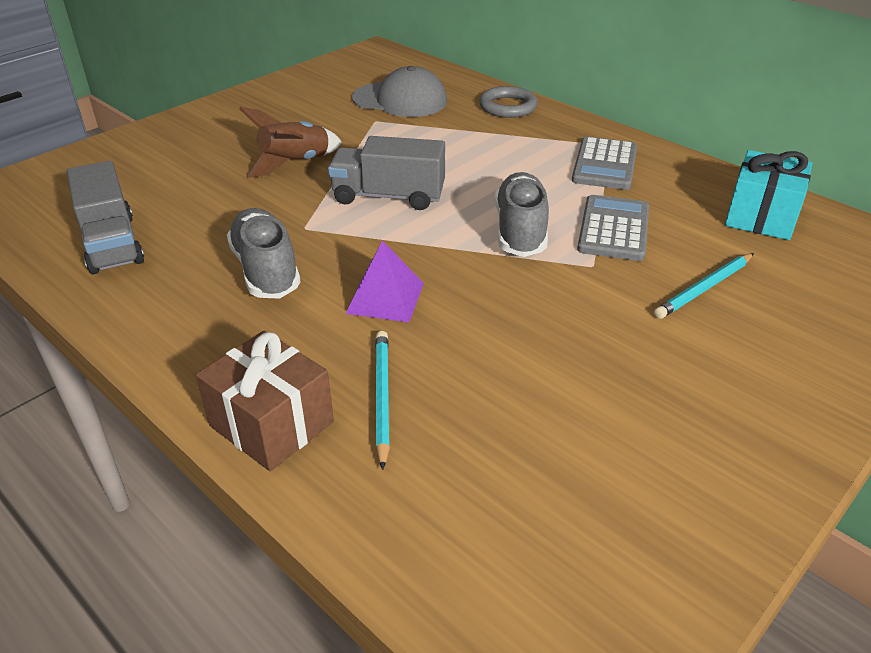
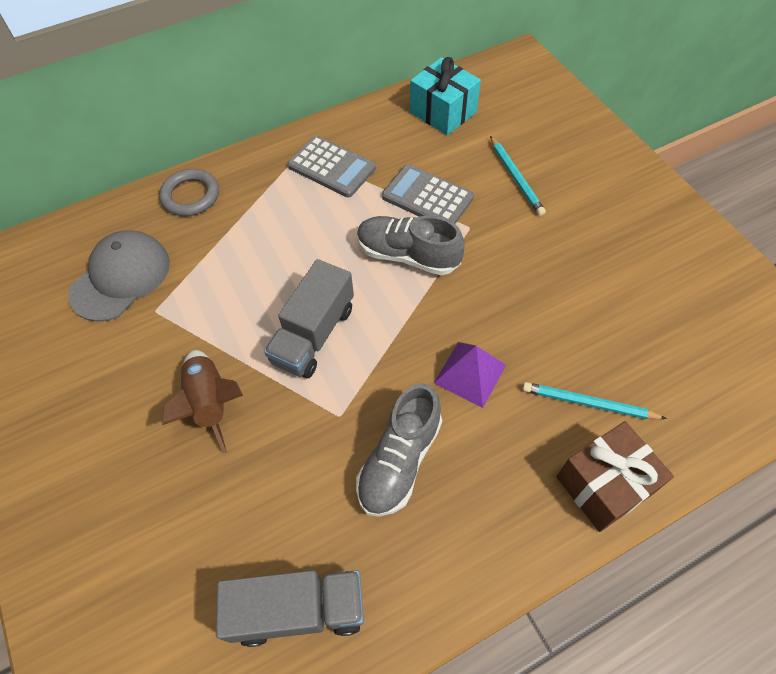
camera: 70 degrees left, 20 degrees up
(266, 270) = (399, 460): grey shoe -> grey shoe turned 60 degrees counterclockwise

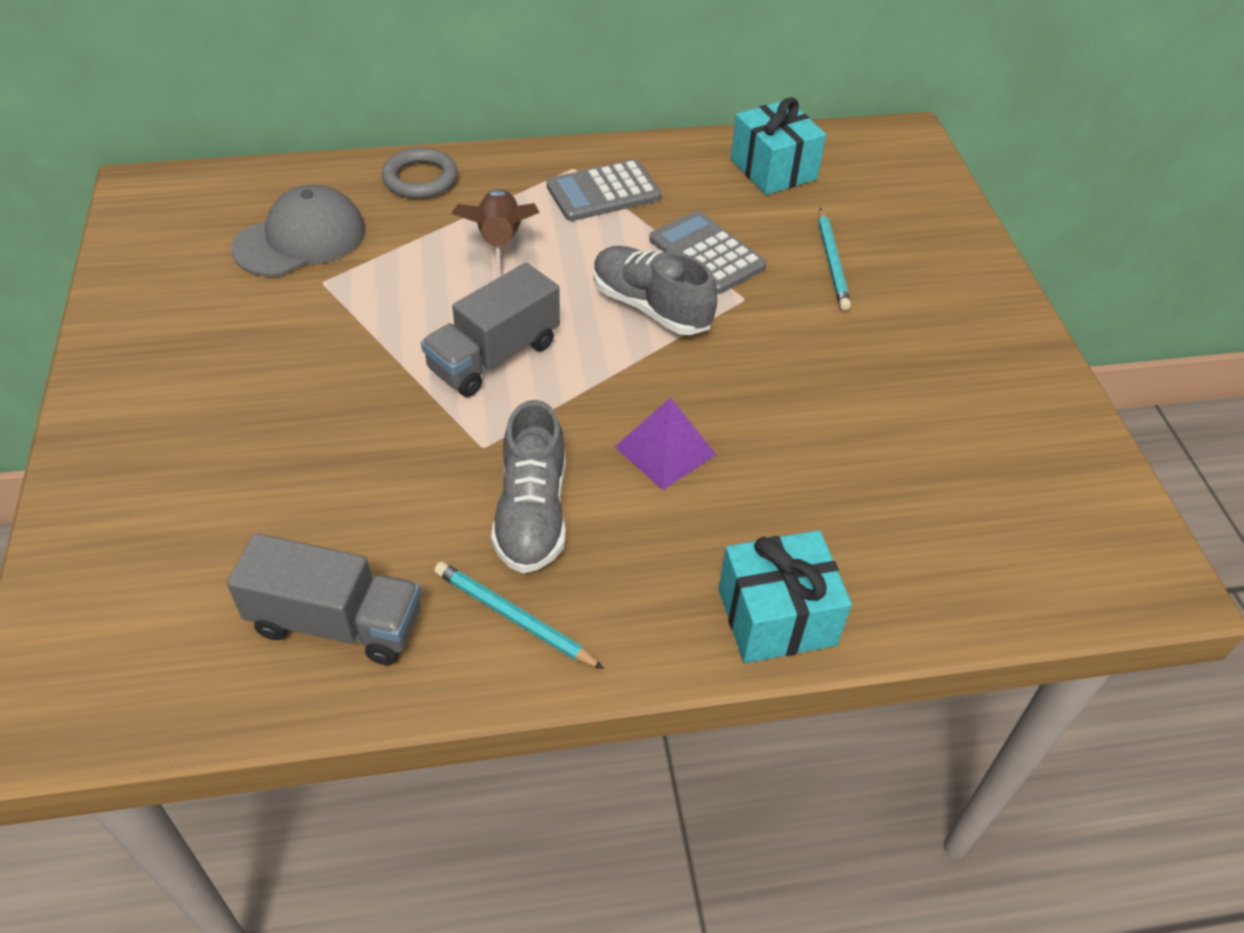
camera: 15 degrees right, 10 degrees down
(210, 403) = (339, 390): brown rocket -> brown rocket (500, 243)
(332, 167) = (603, 192): grey calculator -> grey calculator turned 105 degrees clockwise
(399, 460) = (532, 513): grey shoe -> grey shoe turned 45 degrees counterclockwise
(589, 403) = (802, 525): turquoise pencil -> turquoise pencil (514, 617)
(604, 485) = (776, 617): brown gift -> turquoise gift

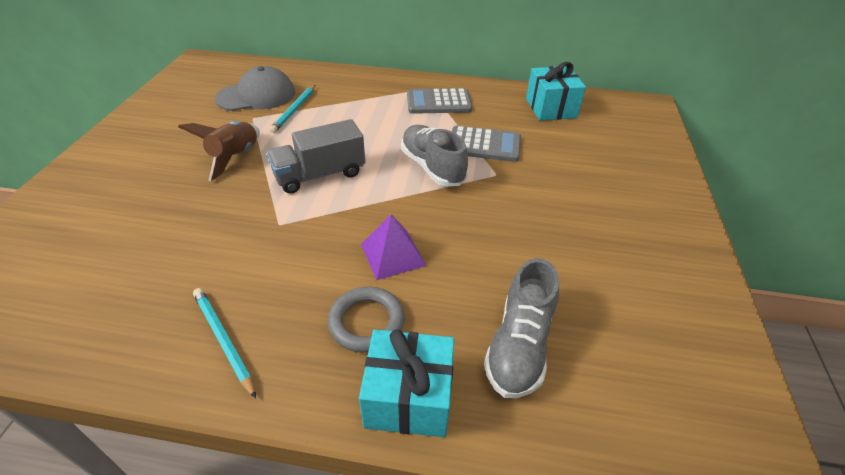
camera: 20 degrees right, 5 degrees down
(336, 622) = (114, 310): grey truck -> none
(420, 179) = (339, 79): grey ring -> grey ring (366, 322)
(500, 243) = (362, 117): brown rocket -> brown rocket (235, 157)
(532, 513) = (282, 273): grey shoe -> grey shoe (519, 345)
(706, 253) = (484, 145): grey calculator -> grey calculator turned 120 degrees clockwise
(832, 262) = (566, 165): turquoise pencil -> turquoise pencil (294, 110)

